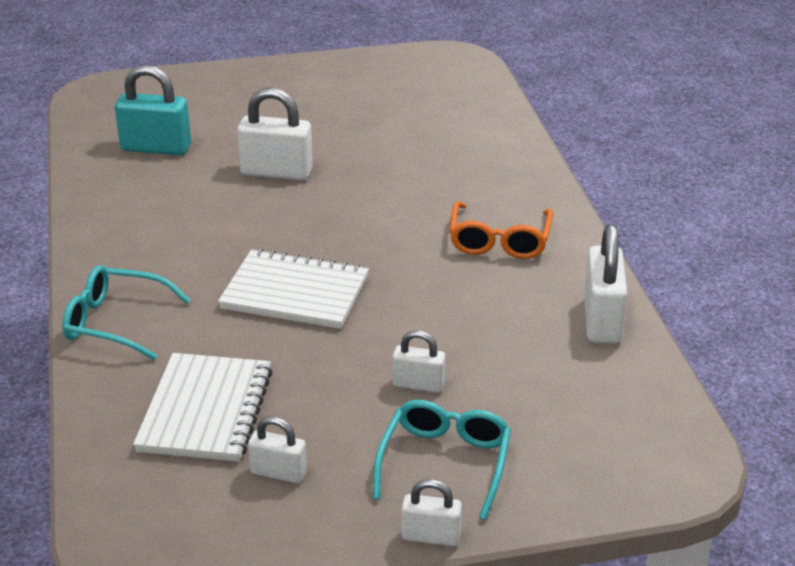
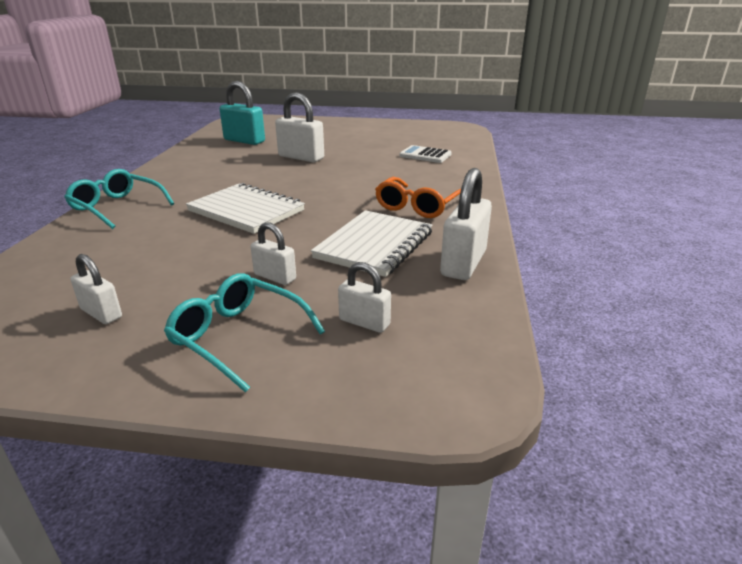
camera: 20 degrees right, 5 degrees down
(205, 410) = (105, 263): white notebook -> white notebook (374, 245)
(431, 536) = (161, 397): white padlock -> white padlock (364, 322)
(445, 463) = (238, 337): turquoise glasses -> turquoise glasses turned 90 degrees counterclockwise
(446, 135) = (425, 155): none -> white calculator

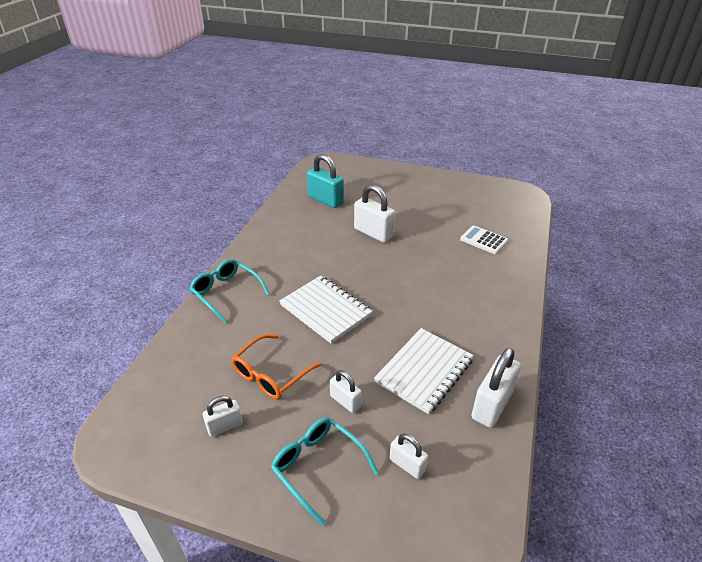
camera: 10 degrees right, 10 degrees up
(101, 313) = (225, 426): white padlock -> white padlock turned 75 degrees counterclockwise
(417, 206) = (466, 320): orange glasses -> orange glasses (271, 374)

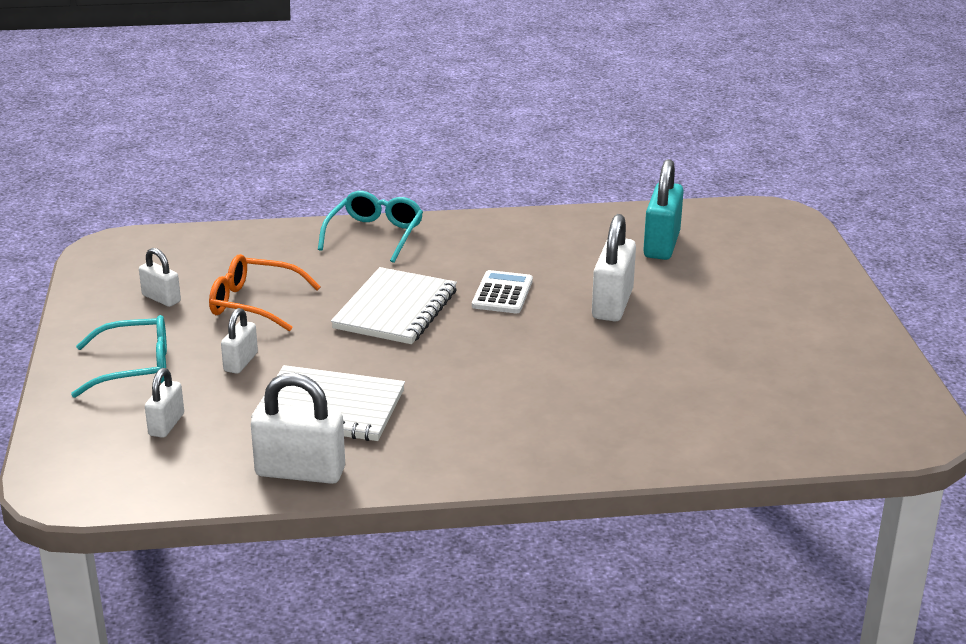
camera: 65 degrees right, 10 degrees down
(318, 467) = (135, 368): turquoise glasses -> turquoise glasses turned 60 degrees clockwise
(483, 240) = (696, 409): white calculator -> white calculator (502, 293)

